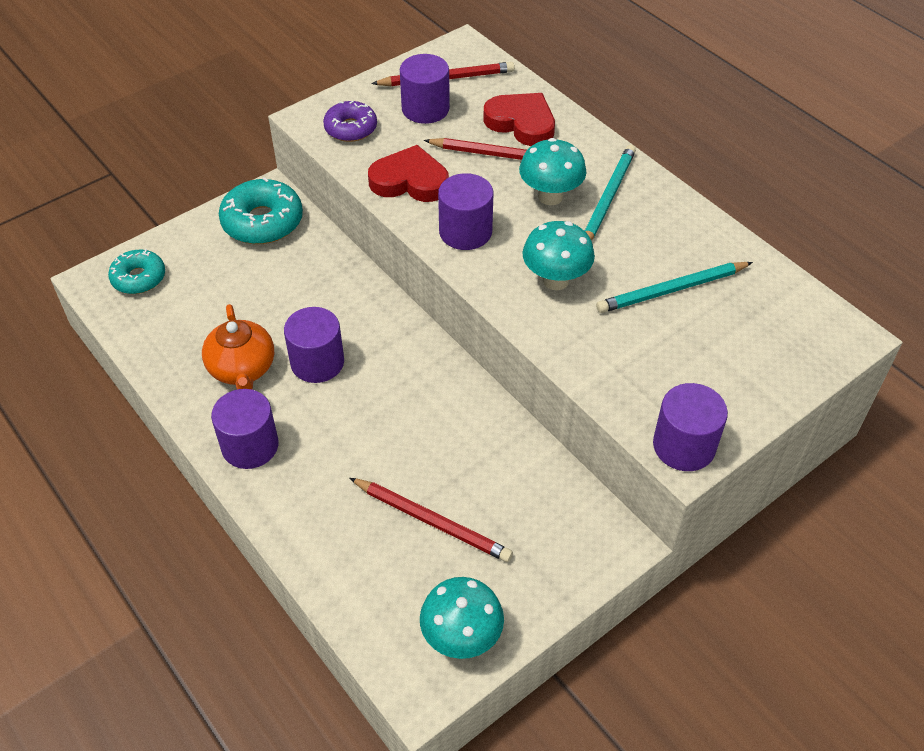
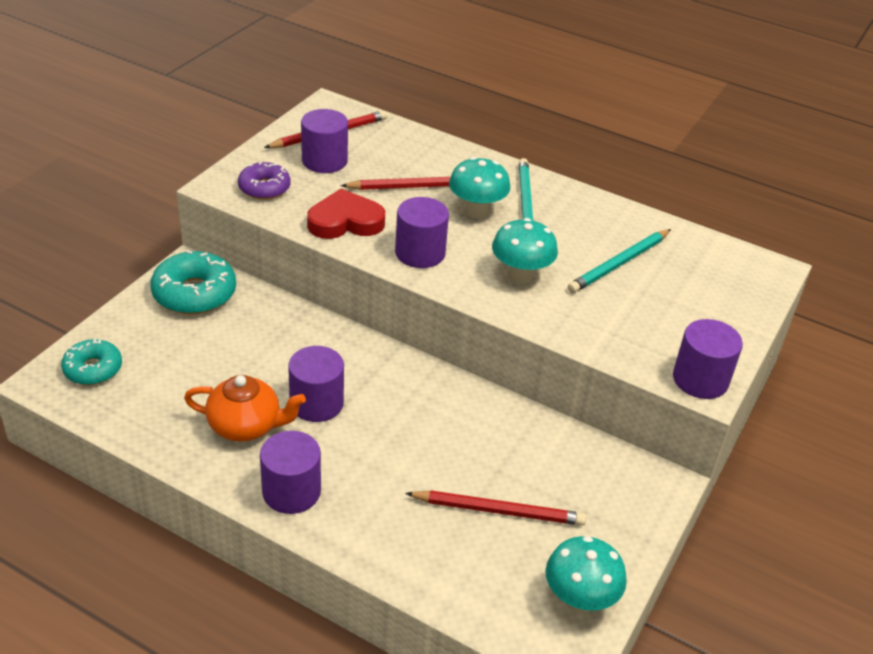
camera: 25 degrees left, 10 degrees down
(242, 369) = (246, 426): orange teapot -> orange teapot turned 45 degrees counterclockwise
(521, 123) = (417, 158): red heart -> none

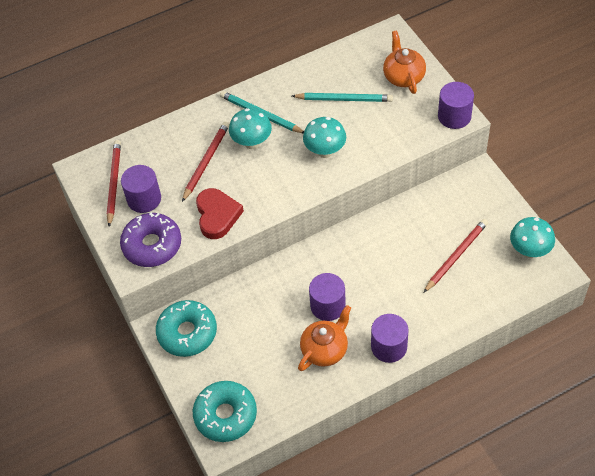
camera: 50 degrees left, 15 degrees up
(93, 369) = (225, 415): turquoise donut -> turquoise donut, size x1.57
(264, 188) = (152, 245): purple donut -> purple donut, size x1.57
(345, 221) = (217, 215): red heart -> red heart turned 150 degrees clockwise
(420, 253) = (273, 190): purple cylinder -> none
(619, 264) = (344, 99): turquoise pencil -> turquoise pencil turned 75 degrees counterclockwise
(713, 305) = (403, 76): none -> orange teapot

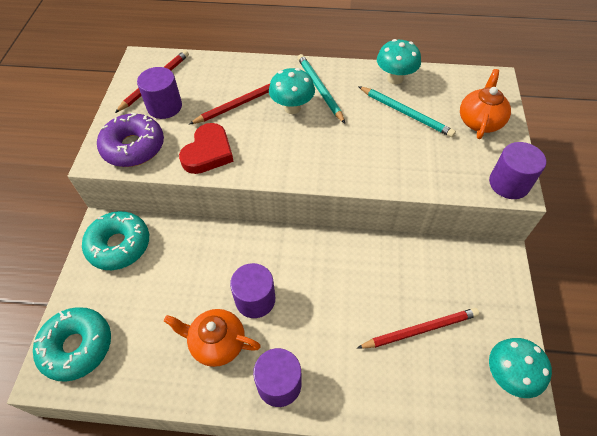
camera: 30 degrees right, 0 degrees up
(325, 151) = (351, 149): turquoise mushroom -> turquoise mushroom (395, 79)
(325, 349) = (217, 343): orange teapot -> orange teapot turned 150 degrees counterclockwise

